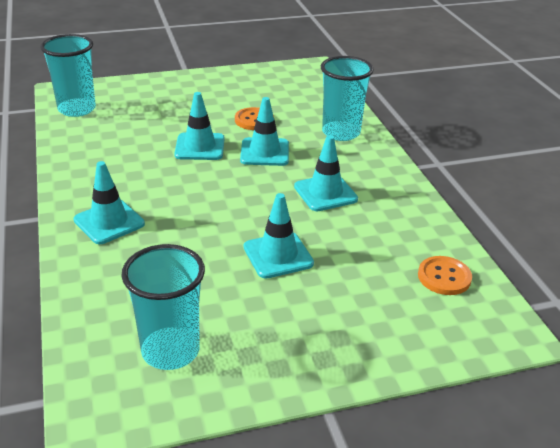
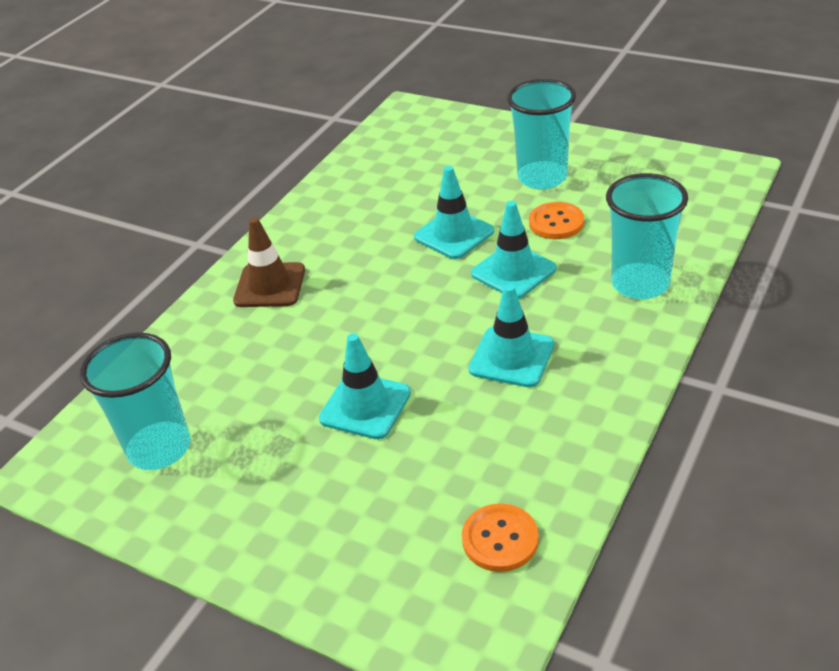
camera: 50 degrees right, 5 degrees up
(77, 109) = (394, 138): turquoise cup -> turquoise cup (542, 177)
(109, 222) = (270, 285): turquoise traffic cone -> brown traffic cone

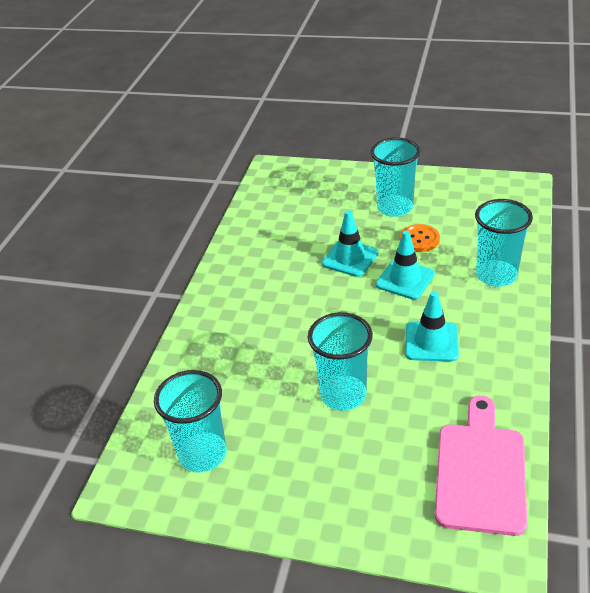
camera: 15 degrees left, 0 degrees up
(270, 285) = (229, 317): brown traffic cone -> none
(365, 406) = (343, 395): turquoise traffic cone -> turquoise cup
(500, 539) = (480, 471): orange button -> pink cutting board

